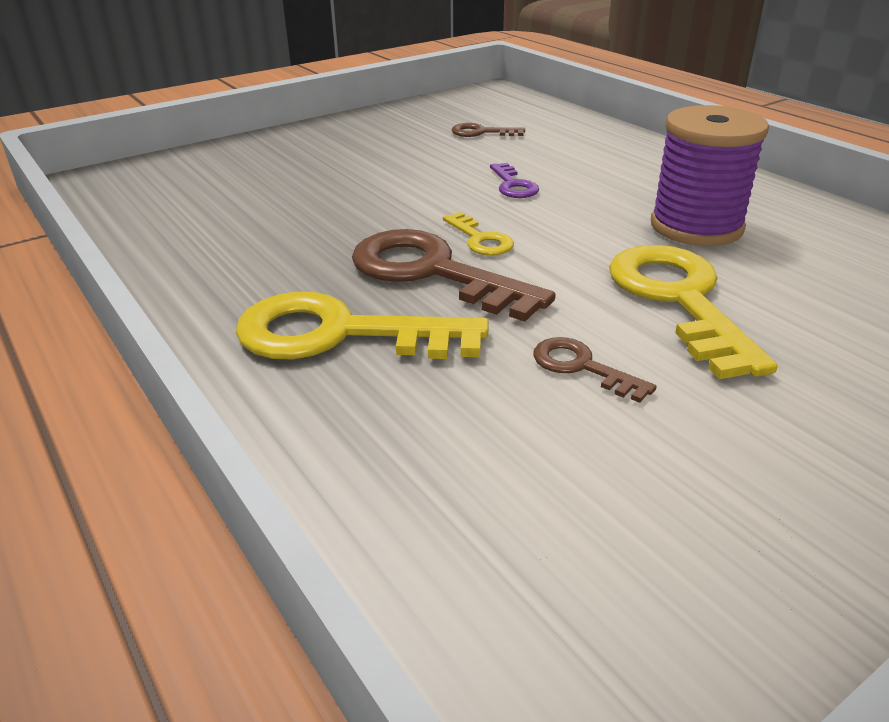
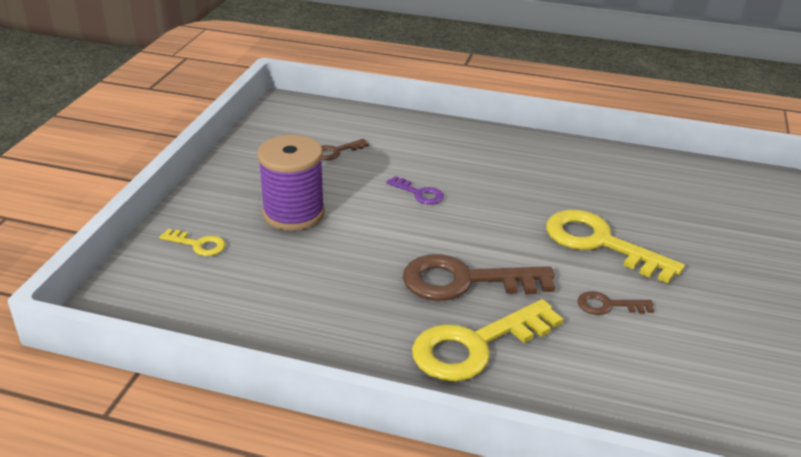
camera: 40 degrees left, 0 degrees up
(480, 239) = (457, 245): yellow key -> yellow key (198, 244)
(696, 226) = (552, 188): purple spool -> purple spool (294, 213)

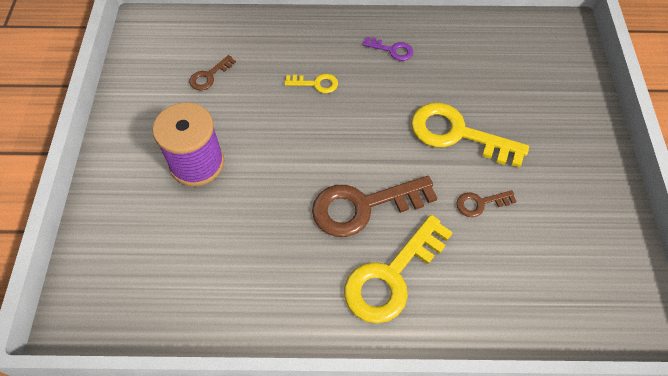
camera: 15 degrees left, 25 degrees up
(198, 244) = (126, 224): yellow key -> yellow key (316, 84)
(419, 193) = (297, 111): purple key -> purple key (392, 50)

